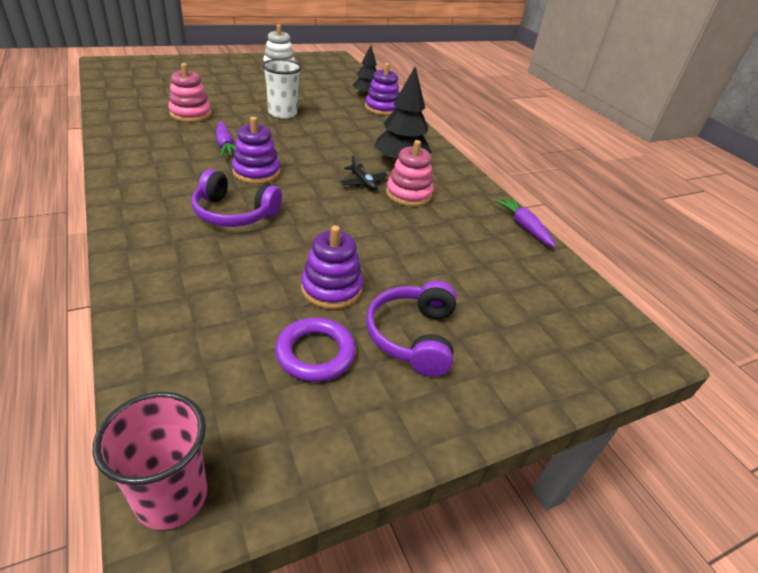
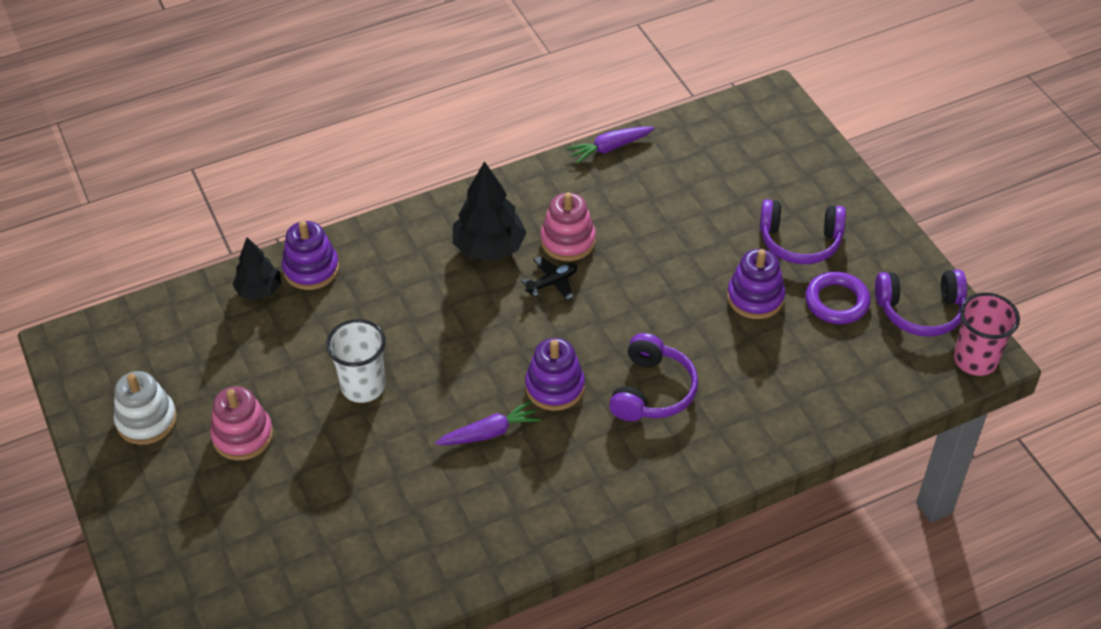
camera: 85 degrees left, 10 degrees up
(190, 114) = (394, 496): pink stacking toy -> pink stacking toy (242, 436)
(283, 441) = (920, 311): none -> purple headphones

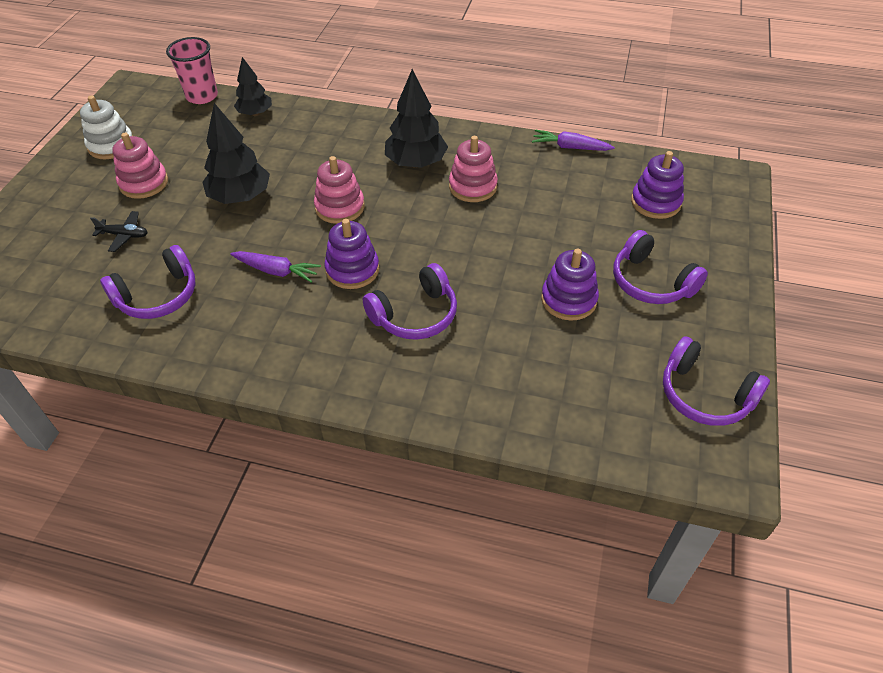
camera: 40 degrees right, 0 degrees up
(311, 269) = (297, 118): purple stacking toy -> purple stacking toy (655, 202)
(363, 386) = (240, 197): white cup -> black tree
(411, 526) = (158, 296): none -> purple headphones
(472, 336) = (340, 207): none -> pink stacking toy
(552, 283) = (431, 205): black plane -> black plane (124, 235)
(836, 301) = (634, 342): purple ring -> none
(975, 360) = (717, 467): pink cup -> pink cup (202, 96)

